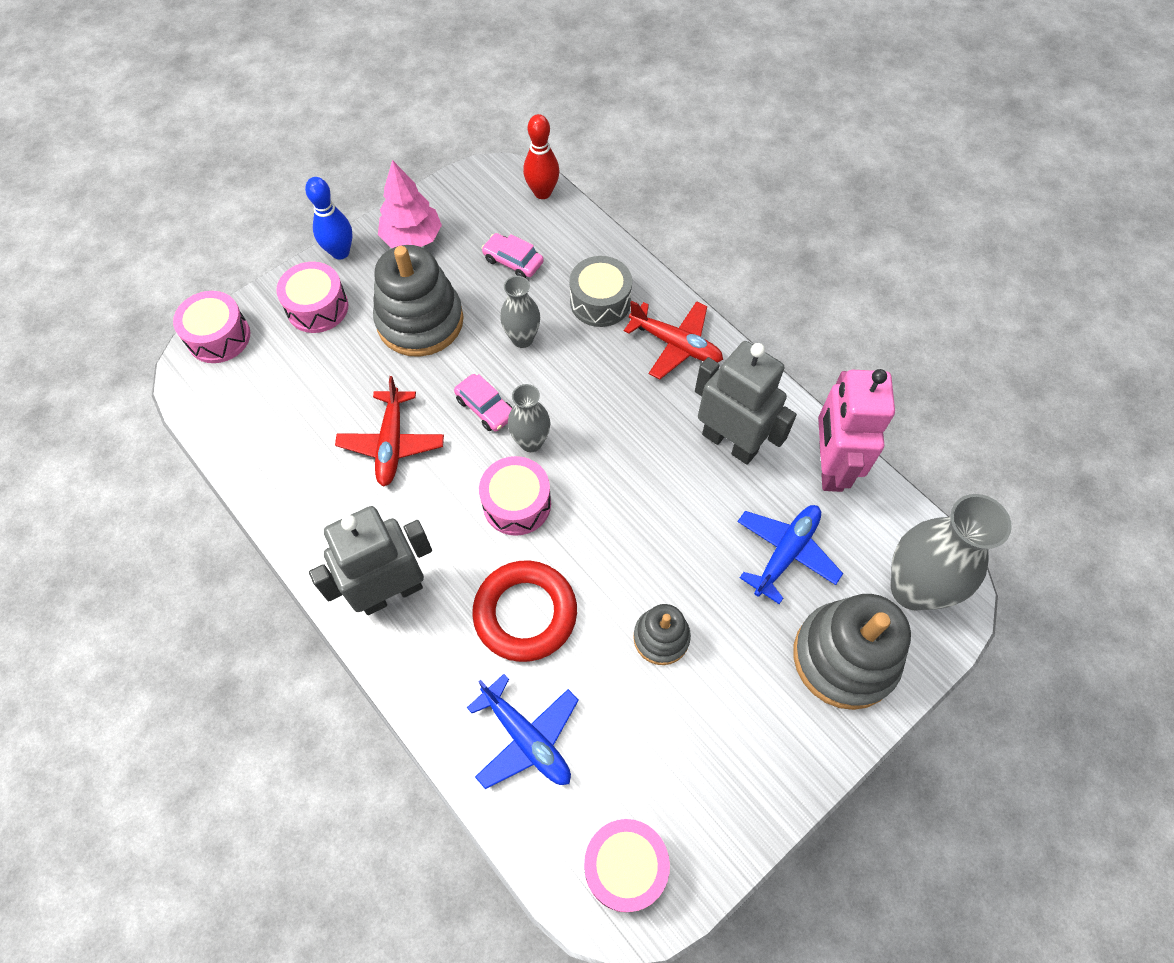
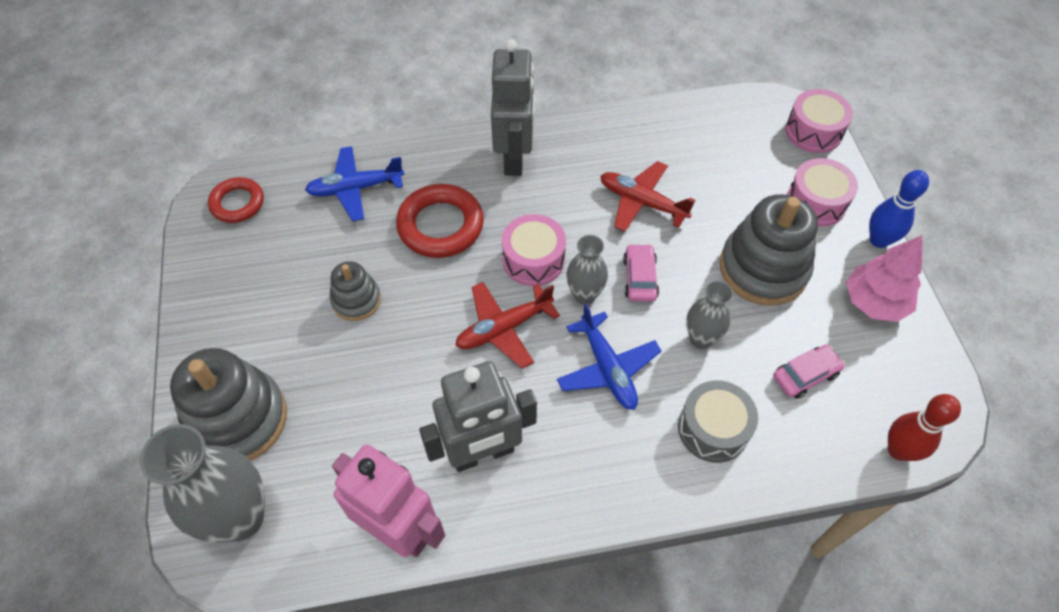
camera: 120 degrees right, 5 degrees down
(485, 407) = (639, 278): pink car -> pink car turned 105 degrees clockwise
(625, 866) = (237, 203): pink drum -> red ring
(675, 345) = (621, 470): red plane -> red plane (503, 328)
(786, 553) = (350, 432): blue plane -> blue plane (607, 368)

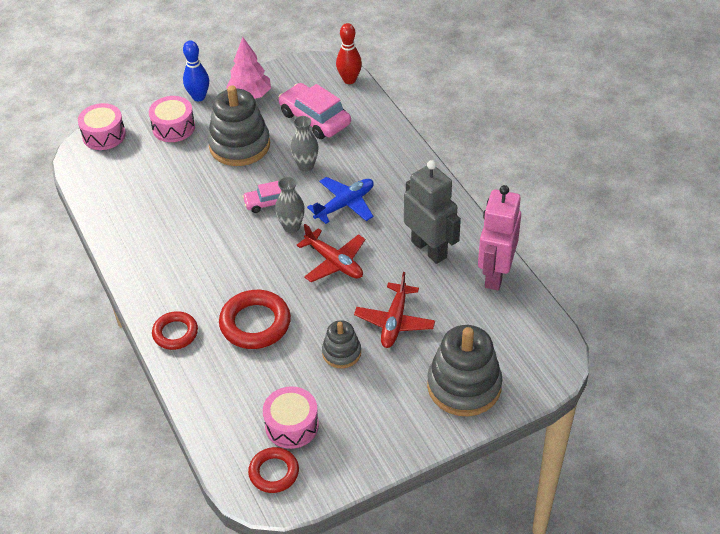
camera: 105 degrees left, 10 degrees down
(240, 518) = (527, 355): grey vase -> none
(355, 188) = (233, 392): blue plane -> none
(460, 153) = (175, 333): none -> red ring
(514, 157) = (171, 297): grey robot -> none
(533, 260) = (270, 261): pink drum -> pink drum (292, 425)
(642, 202) = (198, 213): red plane -> red plane (394, 322)
(713, 429) = (367, 152): grey drum -> none
(805, 375) = (315, 119): pink car -> pink car, size x1.77

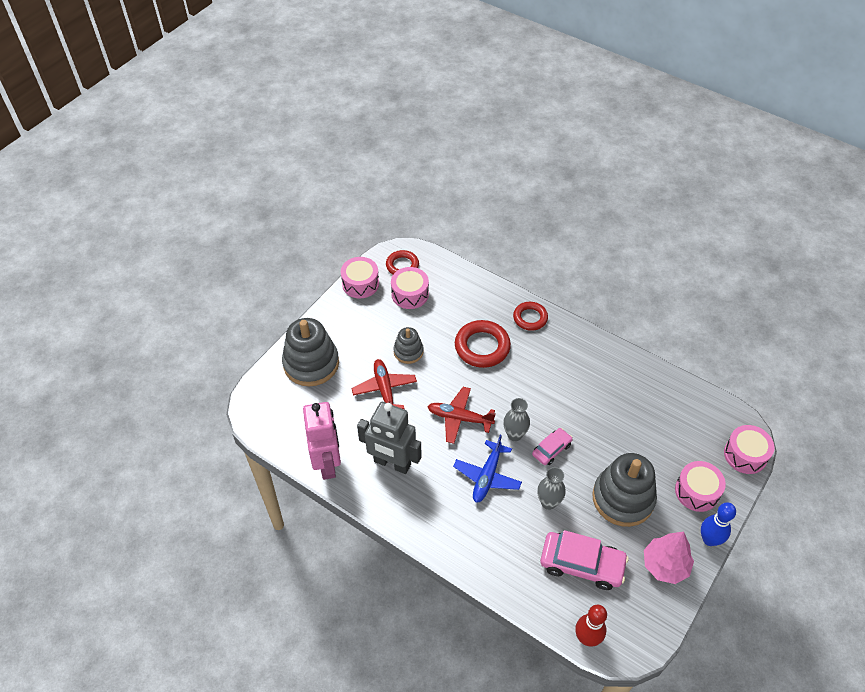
camera: 150 degrees right, 5 degrees up
(345, 469) = (360, 284): none -> pink drum

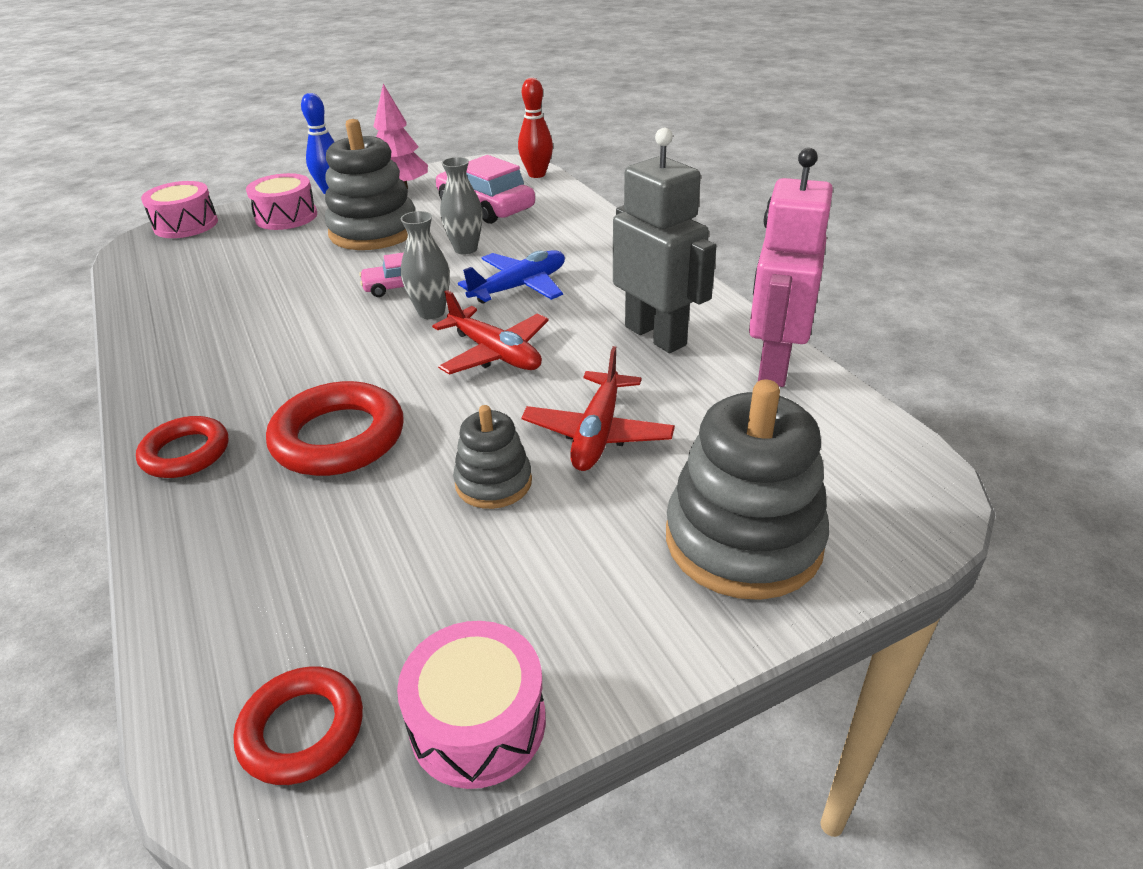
camera: 150 degrees left, 15 degrees down
(410, 294) = (368, 619): pink drum -> none

